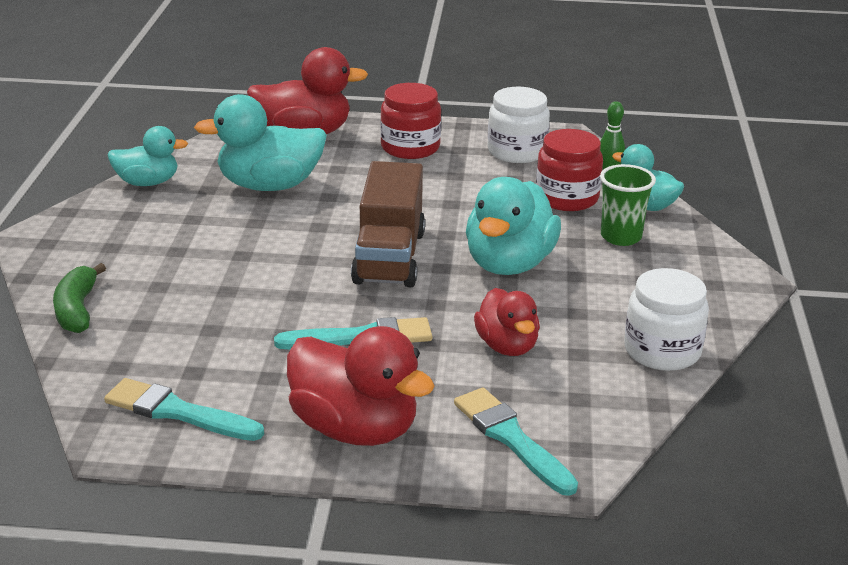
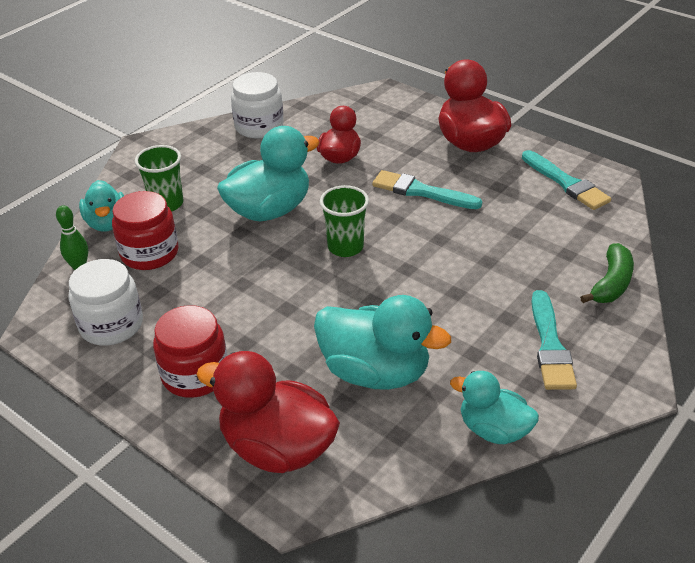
camera: 145 degrees left, 10 degrees up
(389, 257) = (345, 247): brown truck -> green cup
(511, 438) = (393, 113): turquoise brush -> turquoise brush (550, 345)

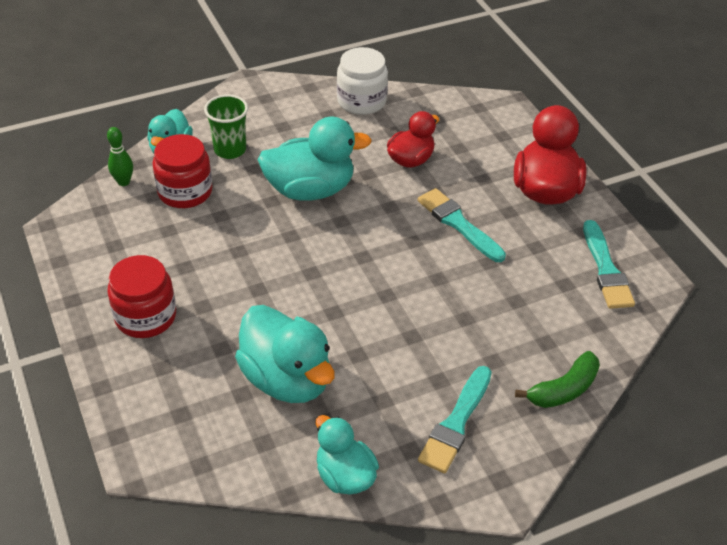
camera: 25 degrees right, 5 degrees up
(111, 325) = (113, 245): white jar -> none
(277, 448) = (163, 408): red duck -> none
(345, 247) = (349, 252): green cup -> none

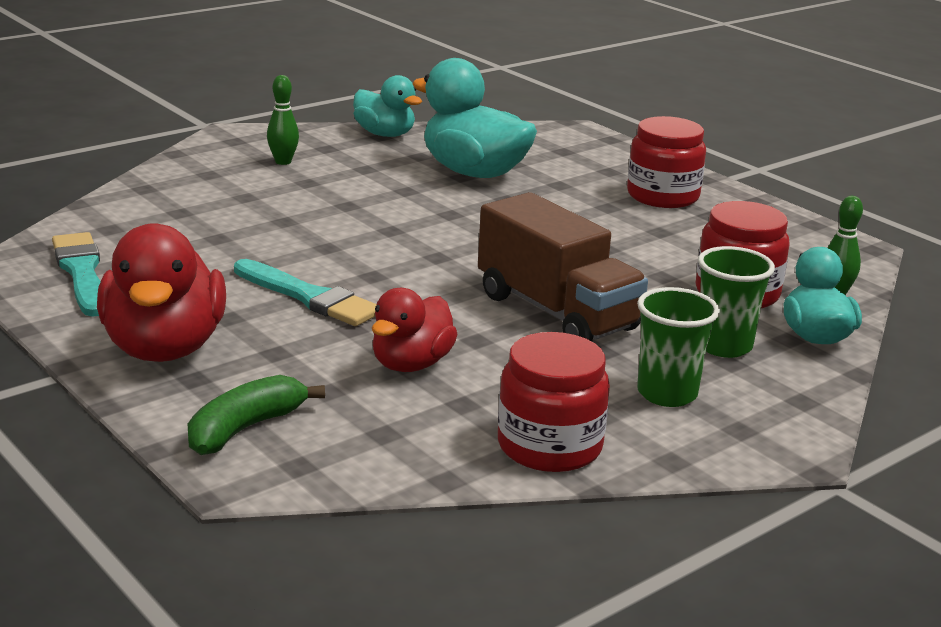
camera: 165 degrees right, 20 degrees down
(285, 122) = (667, 393): none -> green cup
(310, 190) = (556, 312): turquoise duck -> brown truck
(361, 101) = (549, 446): white jar -> red jar
(456, 423) = (283, 162): turquoise brush -> green bowling pin
(563, 389) = (162, 185): green banana -> green banana (245, 428)

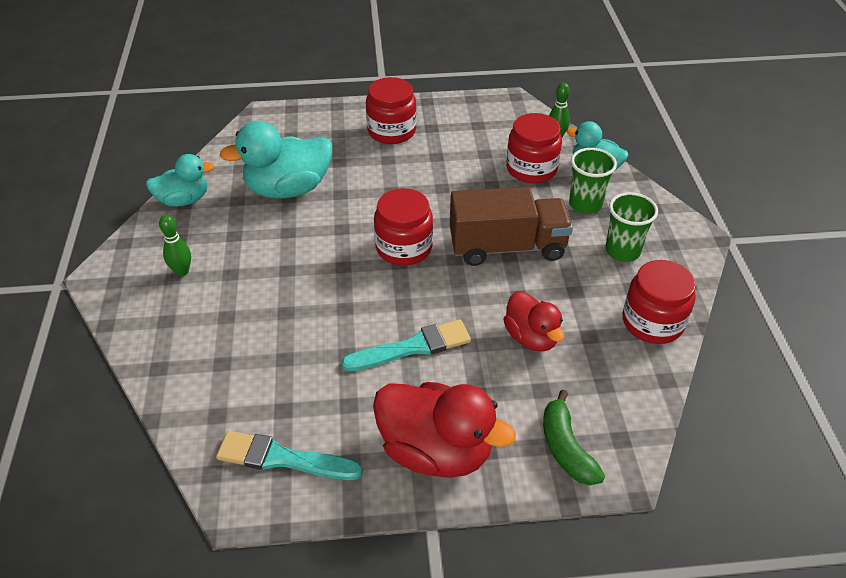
camera: 55 degrees left, 20 degrees up
(466, 253) = (404, 247): none -> red jar

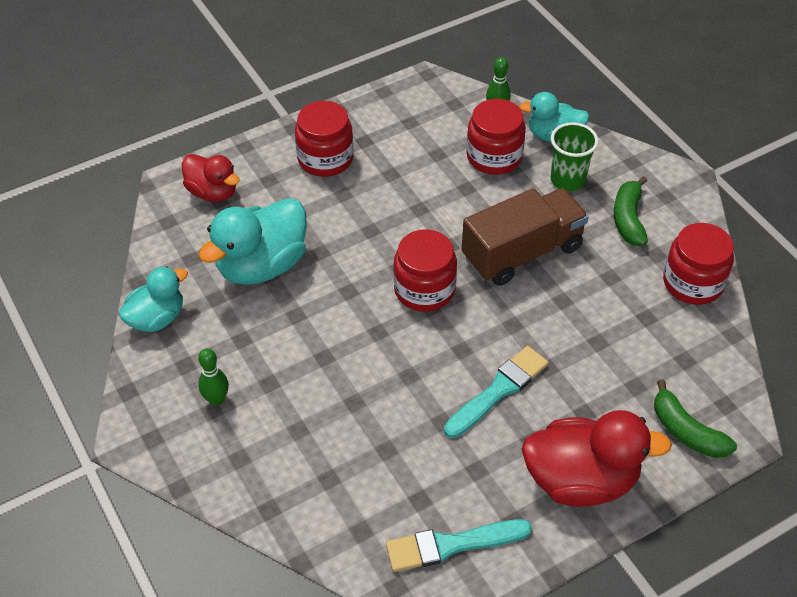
camera: 25 degrees left, 5 degrees up
(531, 337) = (598, 338): red duck -> red duck (213, 192)
(622, 251) = (628, 219): green cup -> green banana

